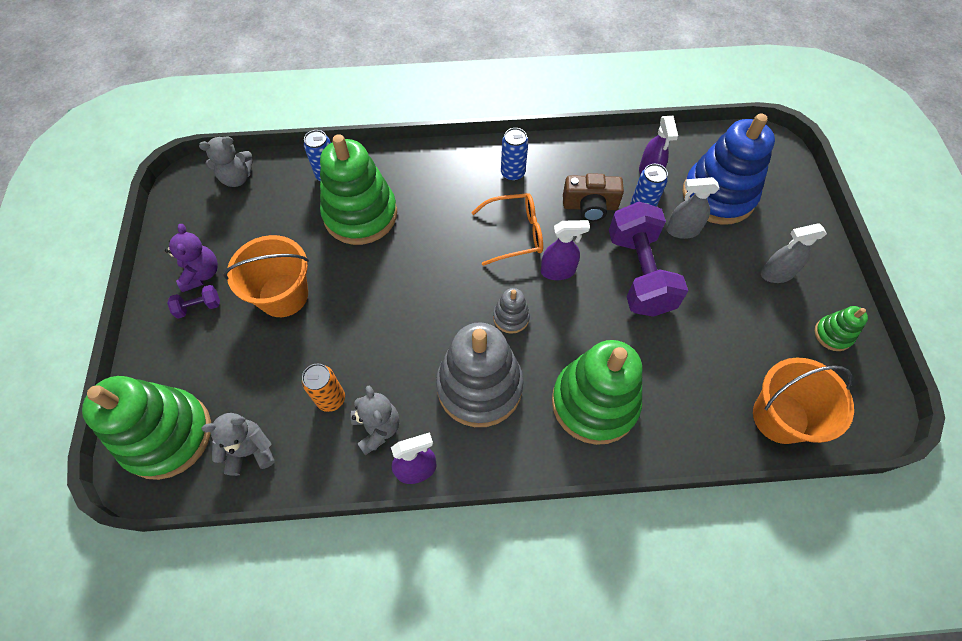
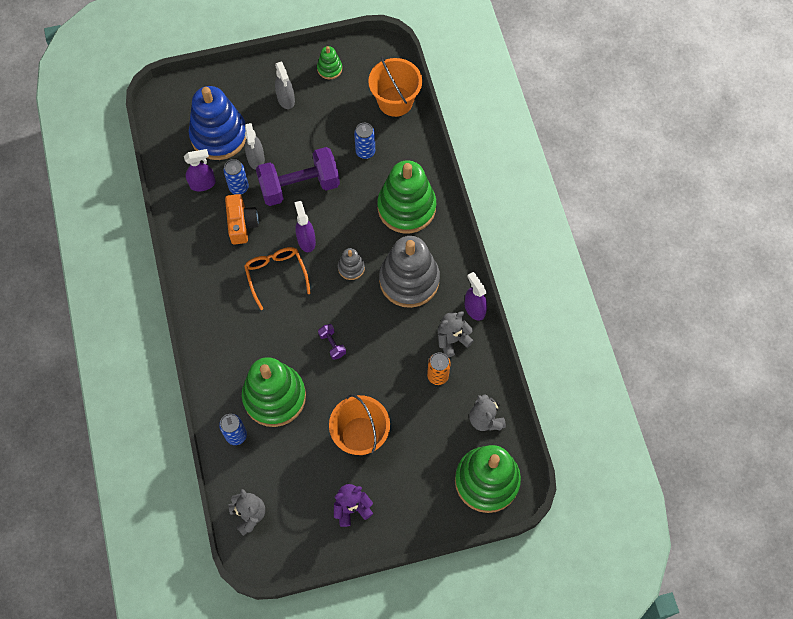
camera: 100 degrees left, 5 degrees up
(199, 307) = (382, 498): purple dumbbell -> purple dumbbell (332, 344)
(512, 173) = (215, 285): blue can -> blue can (365, 152)
(590, 206) = (242, 224): brown camera -> orange camera

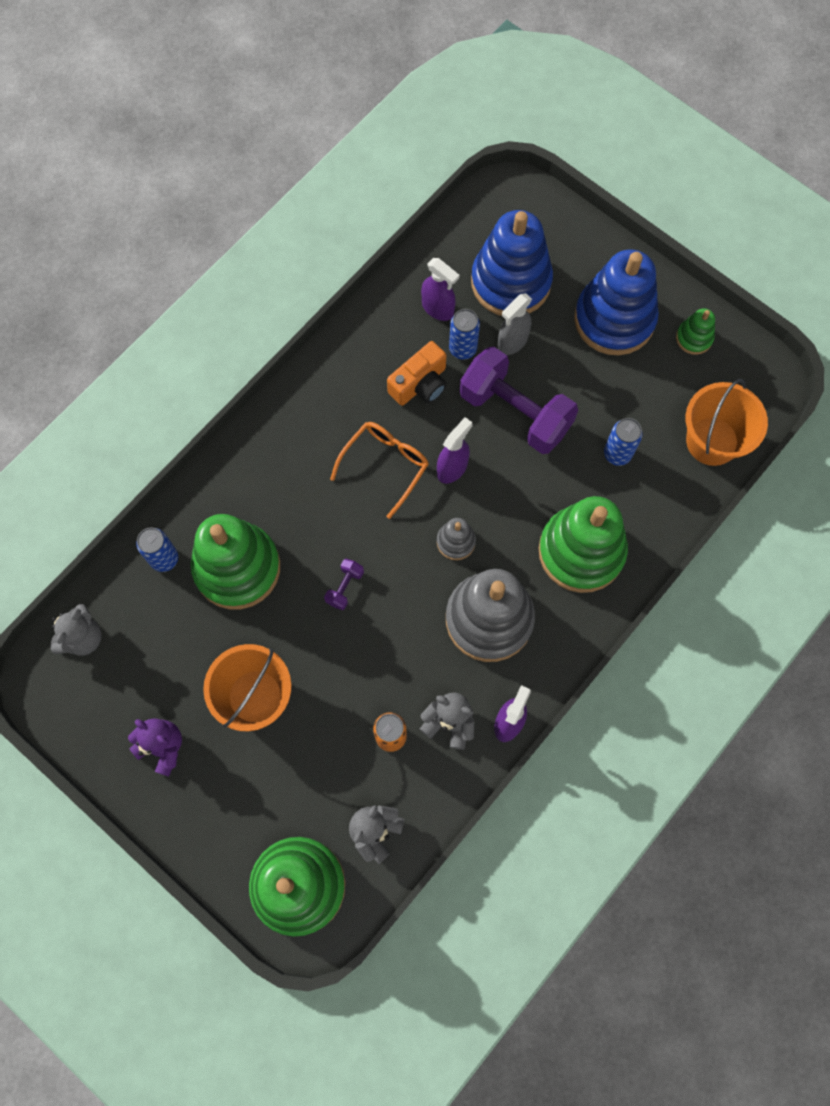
camera: 55 degrees right, 5 degrees up
(286, 99) = (614, 319): grey spray bottle -> blue stacking toy

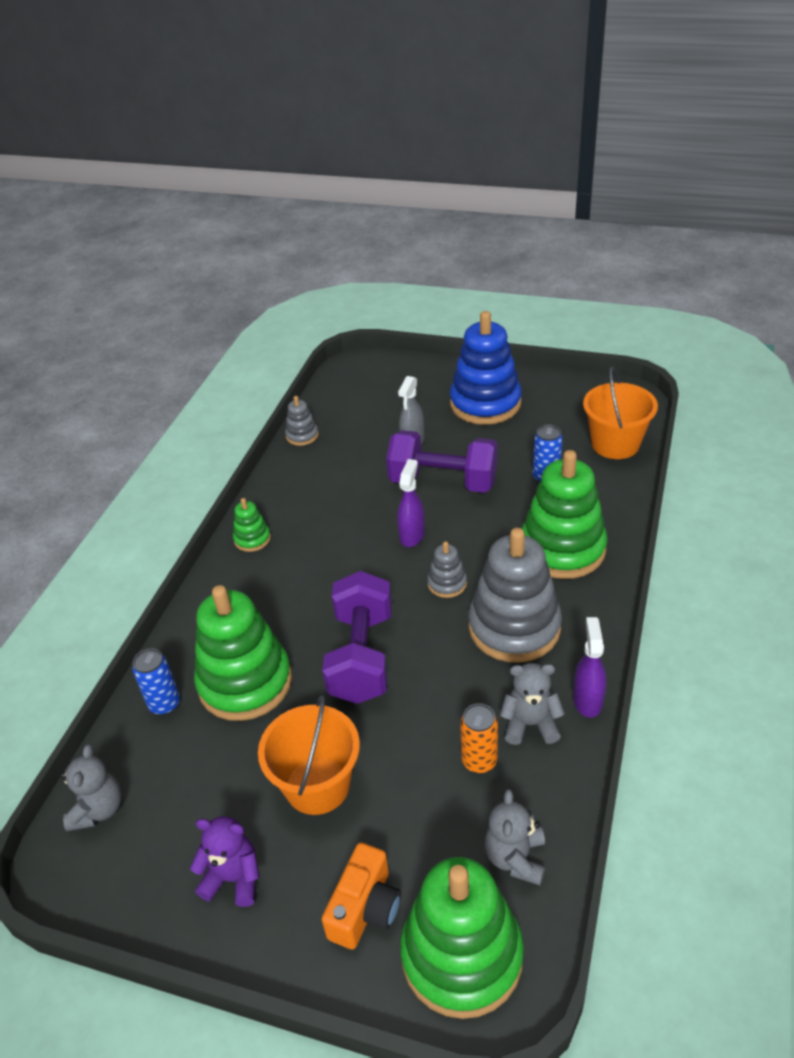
camera: 20 degrees left, 30 degrees down
(345, 587) = (362, 656): purple dumbbell -> purple dumbbell, size x2.45
(385, 465) = (350, 555): orange glasses -> none
(407, 279) = (302, 435): none -> grey stacking toy
(420, 384) = (350, 492): orange camera -> orange camera (365, 908)
(438, 308) = (338, 443): purple spray bottle -> none
(462, 349) = (373, 459): blue can -> none
(511, 282) = (388, 410): blue stacking toy -> none
(694, 338) = (554, 393): green stacking toy -> green stacking toy (252, 539)

